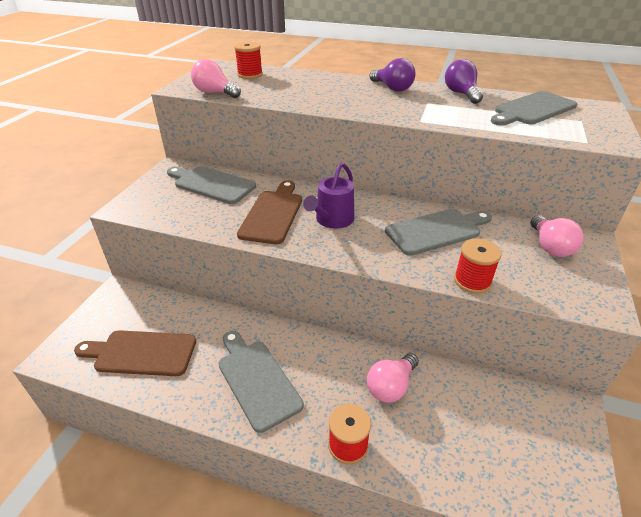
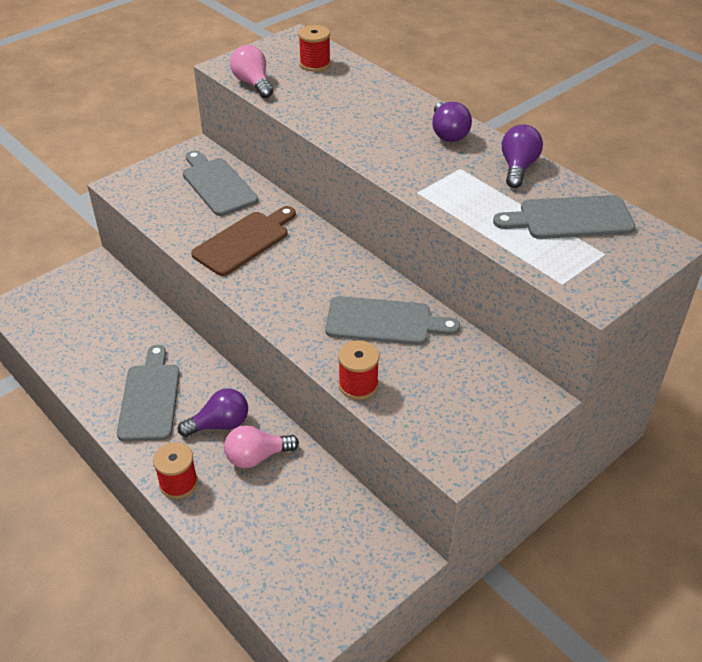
camera: 30 degrees right, 5 degrees up
(141, 353) = (77, 333): brown cutting board -> none
(332, 220) = (294, 269): purple watering can -> none
(336, 374) = (220, 424): none -> purple light bulb
(550, 247) = (483, 386): pink light bulb -> none

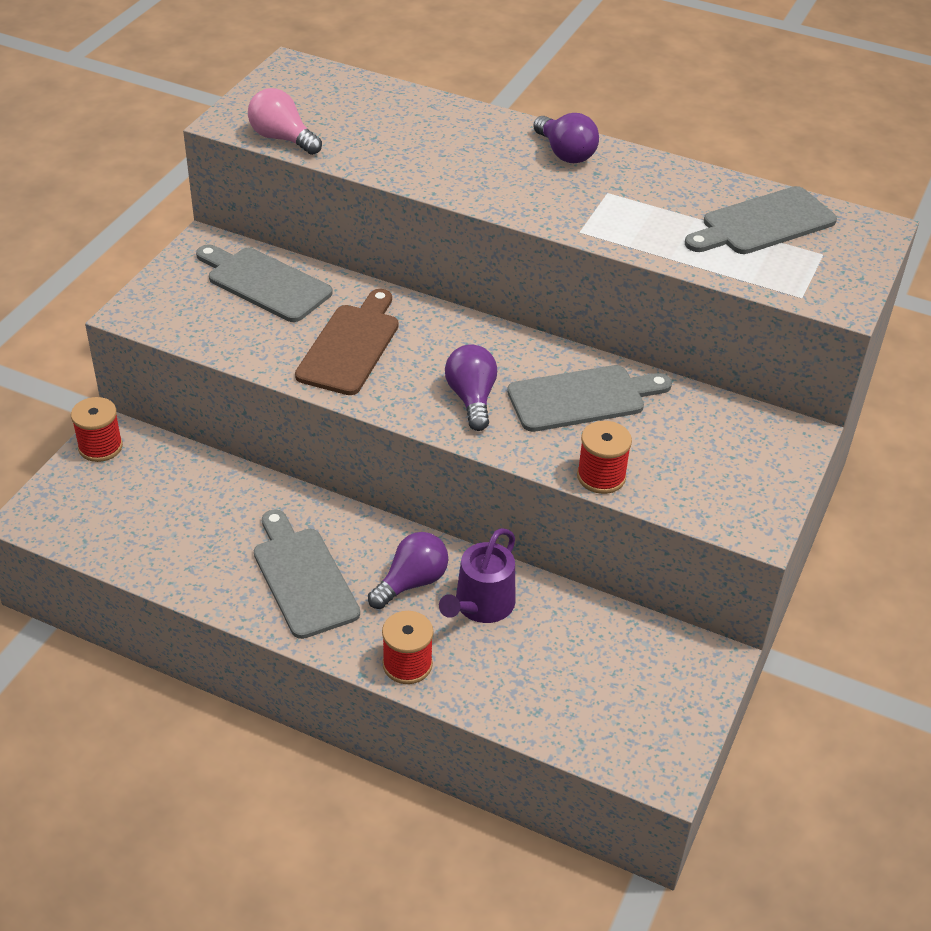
camera: 25 degrees left, 0 degrees up
(257, 457) = (481, 605): pink light bulb -> purple watering can
(315, 64) = (342, 97): red spool -> red spool (100, 447)
(518, 167) = (670, 177): purple light bulb -> purple light bulb (471, 398)

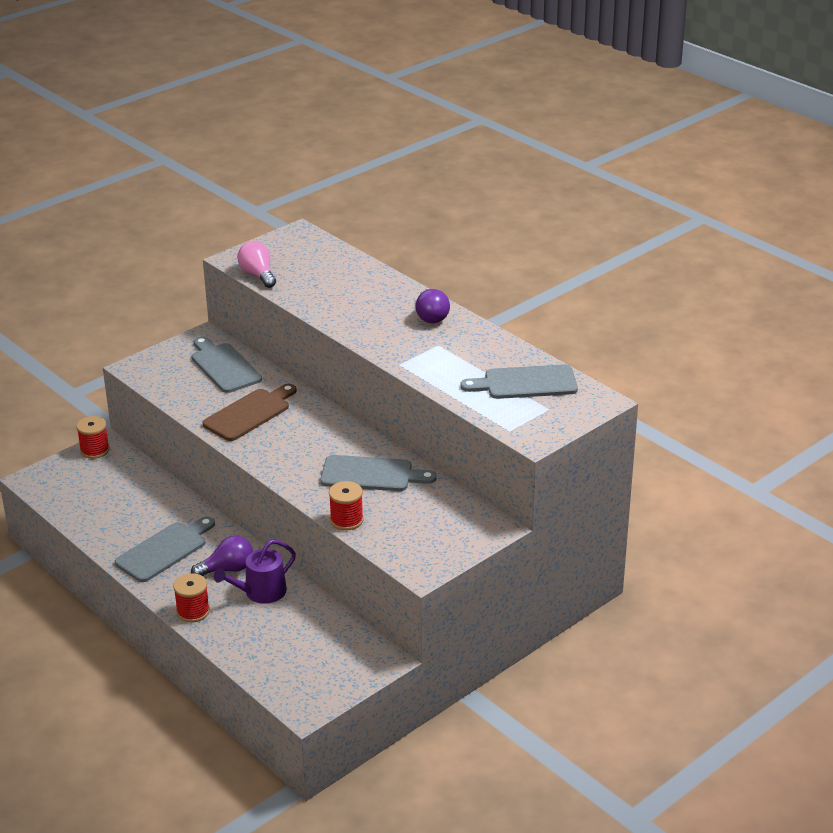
camera: 25 degrees right, 10 degrees down
(303, 578) = (164, 550): grey cutting board -> grey cutting board turned 45 degrees clockwise
(471, 398) = (301, 459): purple light bulb -> none

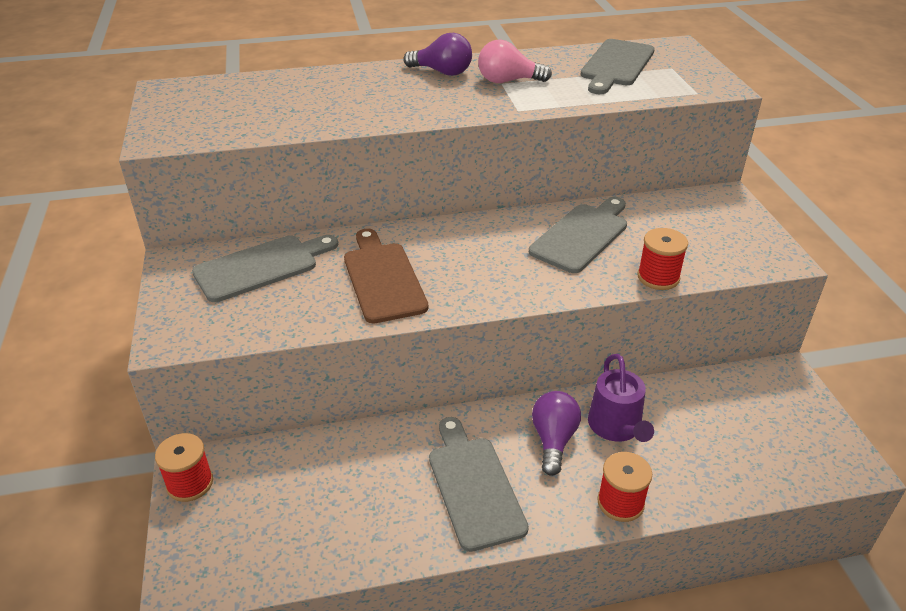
camera: 60 degrees left, 5 degrees up
(224, 366) = (261, 267): grey cutting board -> grey cutting board turned 150 degrees clockwise
(258, 275) = (218, 135): pink light bulb -> pink light bulb (508, 81)

